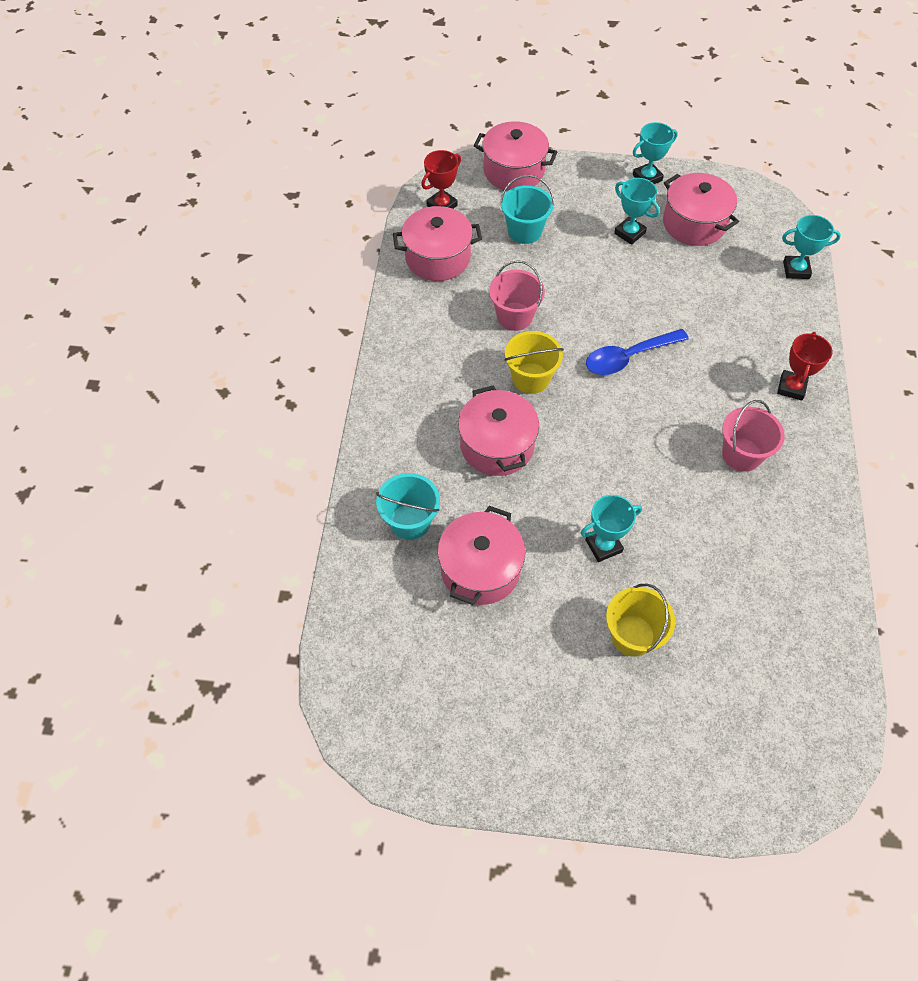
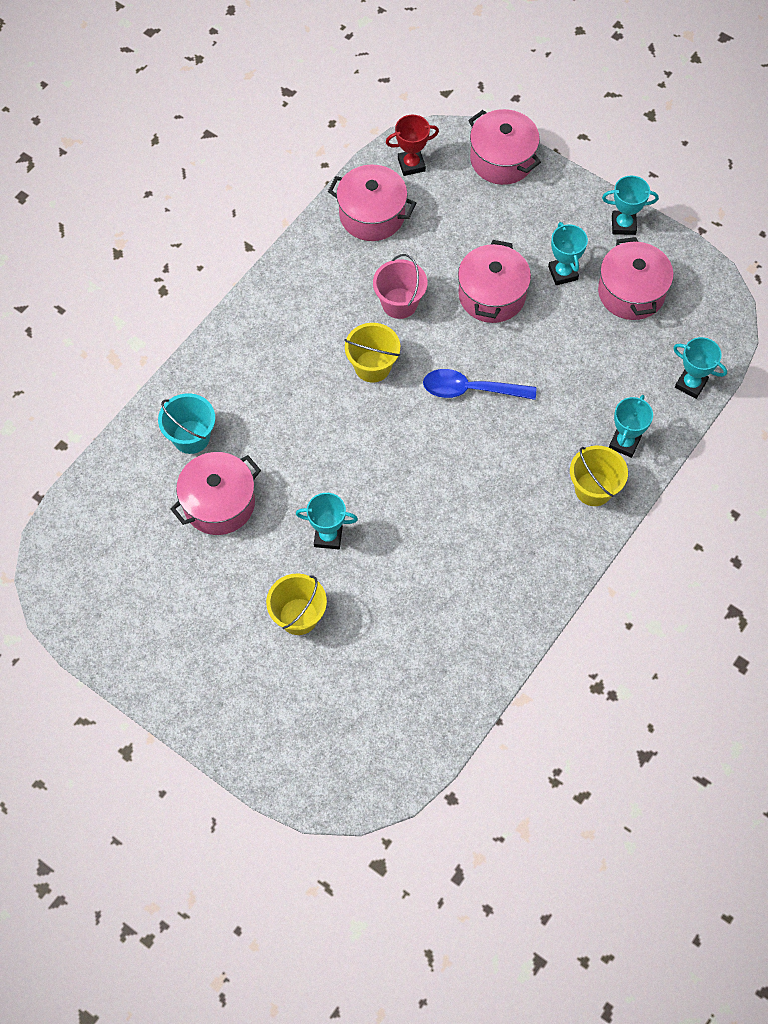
camera: 30 degrees right, 5 degrees up
(497, 445) = (303, 410): pink pot -> pink pot (492, 295)
(524, 231) = (467, 225): turquoise bucket -> none
(741, 454) = (501, 523): pink bucket -> none
(784, 339) = (624, 443): none -> turquoise trophy
(791, 387) = (593, 489): red trophy -> yellow bucket

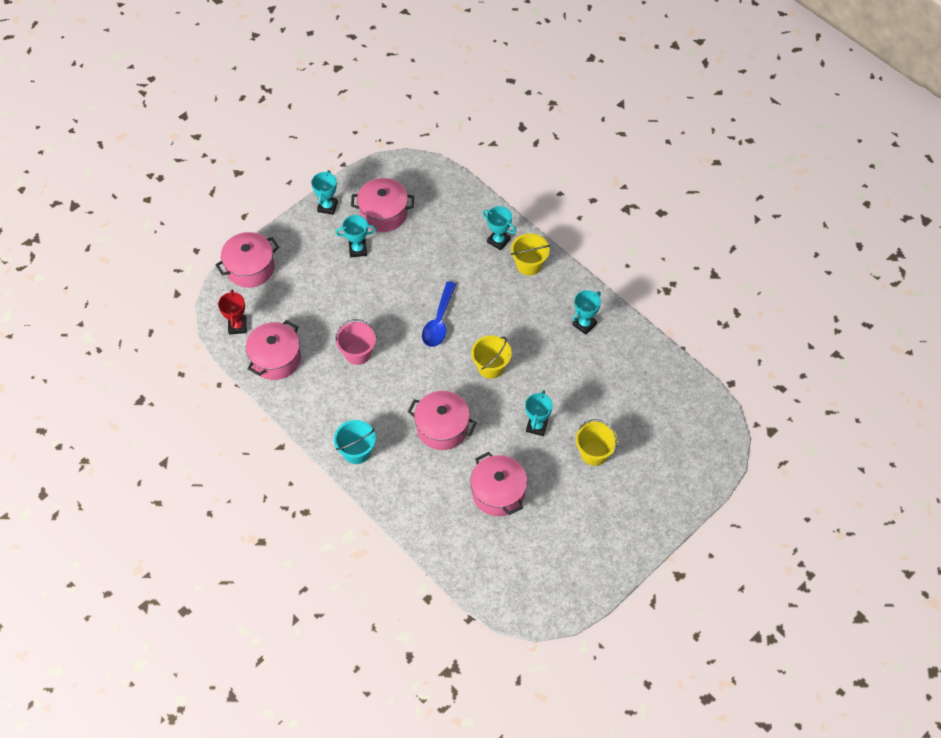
camera: 80 degrees left, 5 degrees down
(191, 437) = (440, 505): turquoise bucket -> turquoise bucket (356, 451)
(372, 366) = (406, 378): yellow bucket -> yellow bucket (491, 367)
(492, 295) = (365, 295): pink pot -> pink pot (442, 428)
(691, 384) = (462, 195): turquoise trophy -> turquoise trophy (584, 324)

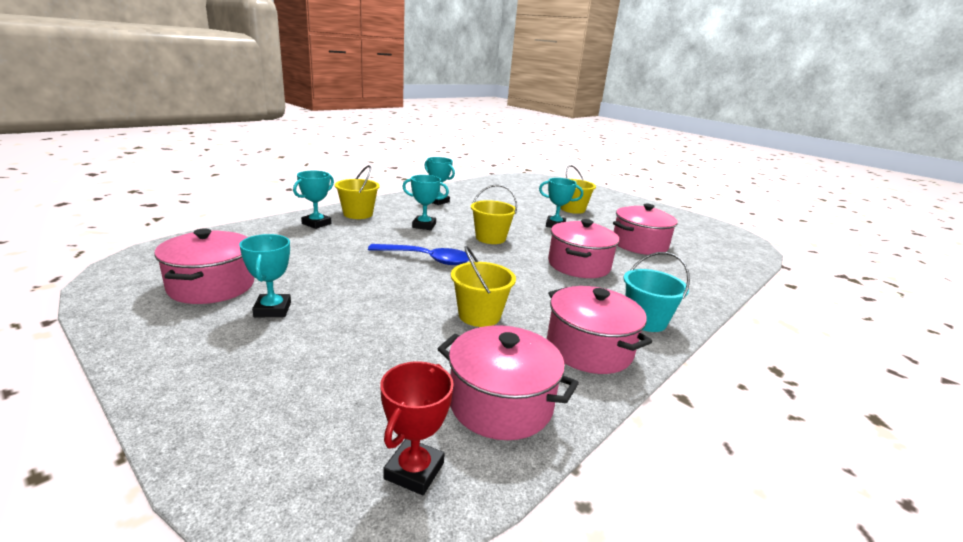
camera: 95 degrees left, 35 degrees down
(237, 326) = (414, 471): red trophy -> red trophy turned 60 degrees counterclockwise
(250, 268) = (238, 452): pink pot -> pink pot (589, 349)
(327, 207) = (143, 337): turquoise trophy -> turquoise trophy (424, 226)
(357, 353) = (479, 315): pink bucket -> yellow bucket

